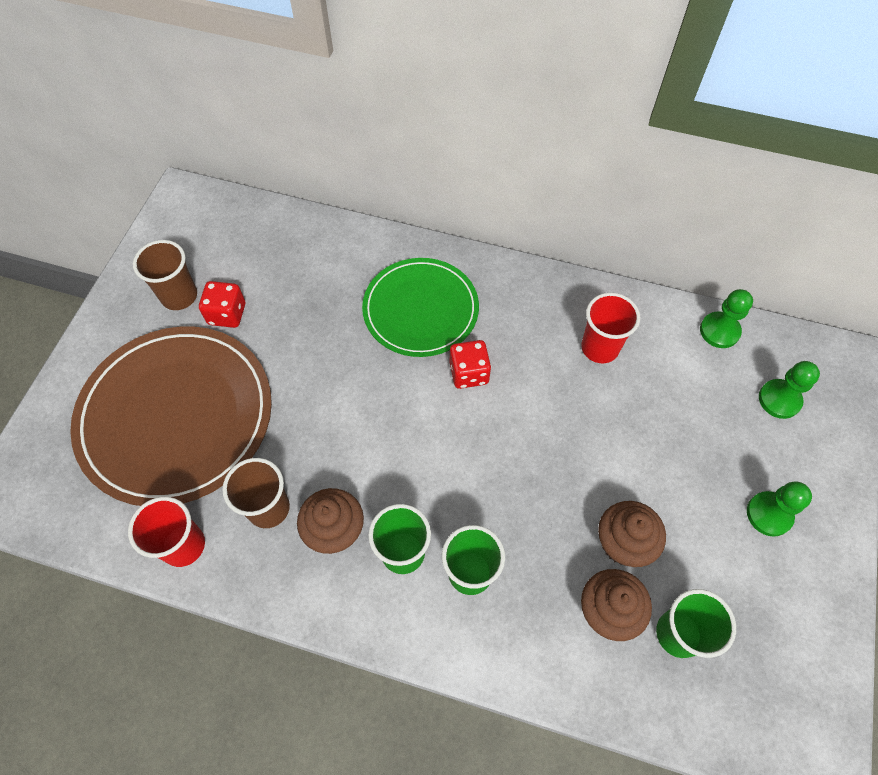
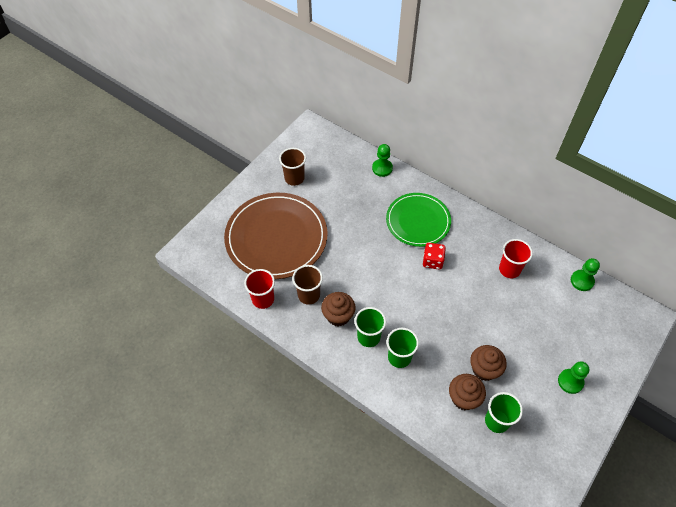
camera: 20 degrees right, 5 degrees down
(227, 314) = (316, 194): red dice -> none
(779, 400) = (601, 327): green pawn -> green pawn (382, 168)

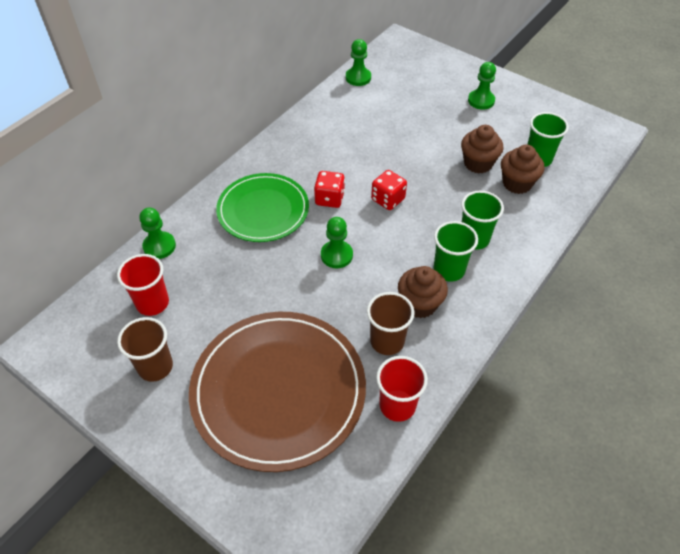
camera: 90 degrees left, 5 degrees down
(379, 266) = (336, 255): none -> green pawn
(435, 299) = (388, 199): none -> red dice
(509, 269) = (343, 131): red cup -> red cup (152, 303)

